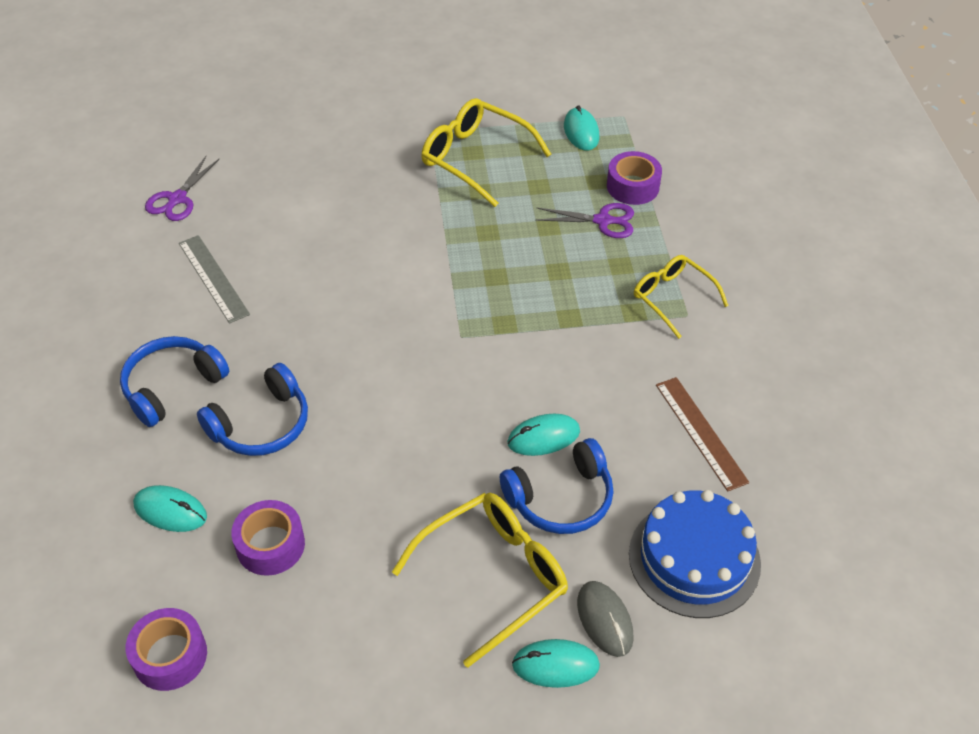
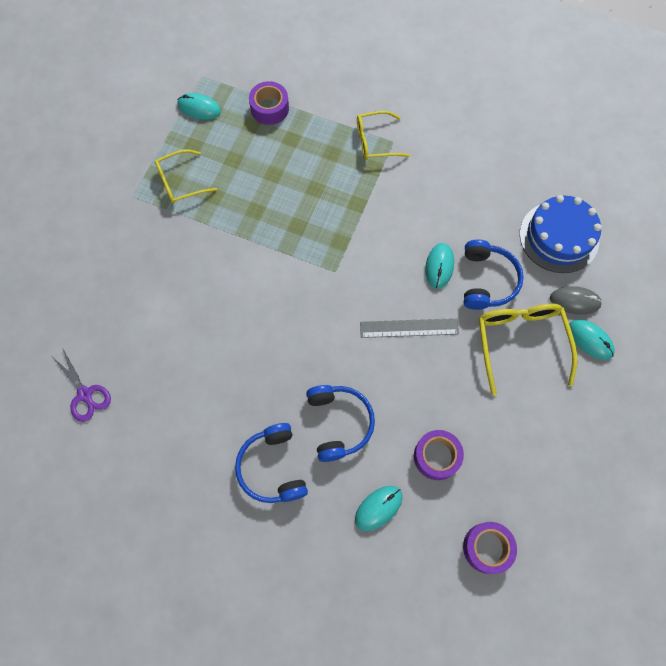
camera: 60 degrees left, 20 degrees up
(213, 278) = (186, 401): grey ruler -> grey ruler (409, 328)
(475, 158) = (180, 182): yellow glasses -> yellow glasses, size x0.65
(555, 665) = (590, 340): turquoise mouse -> turquoise mouse turned 75 degrees counterclockwise
(603, 221) = (288, 141): purple scissors -> none
(701, 432) = (480, 185): brown ruler -> none

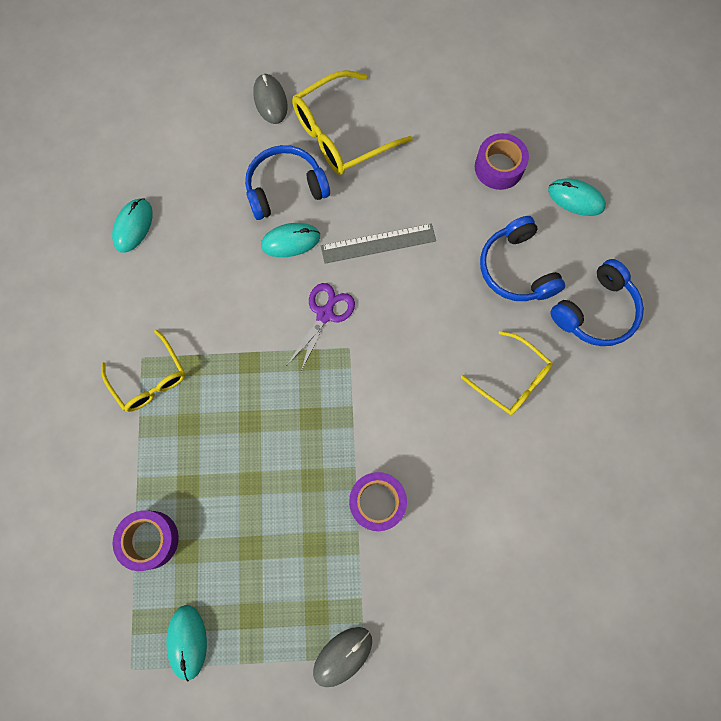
camera: 115 degrees left, 5 degrees up
(85, 394) = (637, 555): purple scissors -> purple scissors (325, 314)
(140, 185) = (342, 656): none -> grey mouse
(180, 182) = (314, 601): yellow glasses -> yellow glasses (511, 379)
(339, 423) = (516, 269): blue headphones -> blue headphones turned 75 degrees counterclockwise
(409, 328) = (378, 243): grey ruler -> grey ruler turned 75 degrees counterclockwise
(487, 548) = (556, 97): purple tape -> purple tape (377, 502)
(559, 237) = (199, 137): blue cake -> none
(590, 340) = (307, 75): turquoise mouse -> turquoise mouse (133, 226)

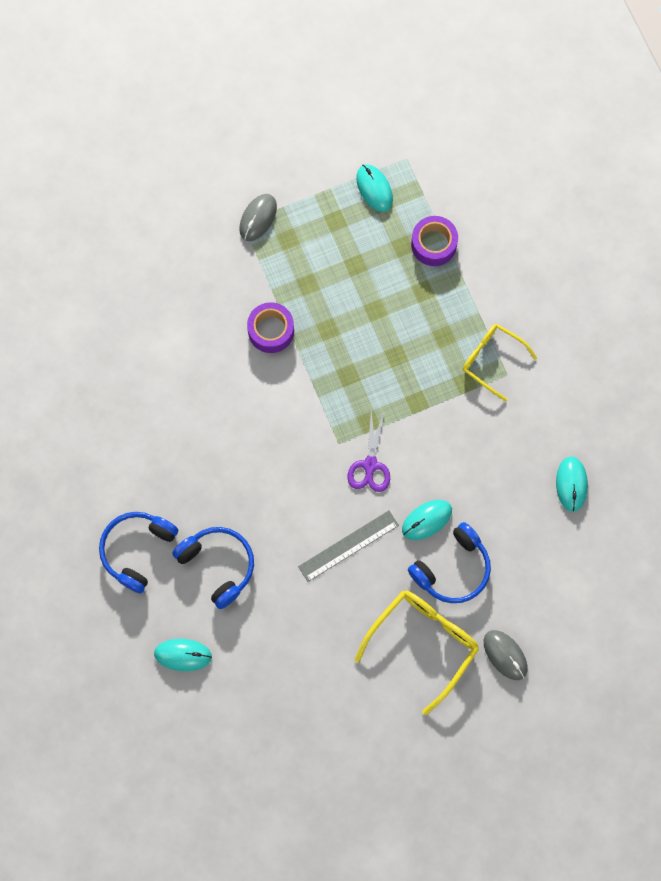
camera: 160 degrees right, 0 degrees up
(498, 167) = (263, 662): purple tape -> none
(511, 379) = (193, 465): yellow glasses -> none

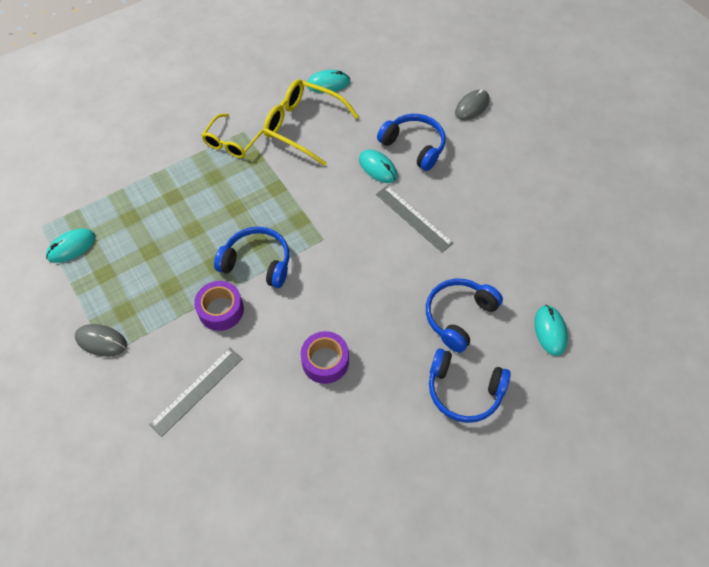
camera: 100 degrees left, 15 degrees down
(188, 303) = (197, 391): none -> grey ruler
(320, 371) = (257, 263): none -> blue headphones
(370, 465) = (339, 213): purple scissors -> none
(423, 643) = (479, 157): yellow glasses -> yellow glasses (303, 126)
(433, 244) = (128, 195): purple tape -> purple tape (325, 361)

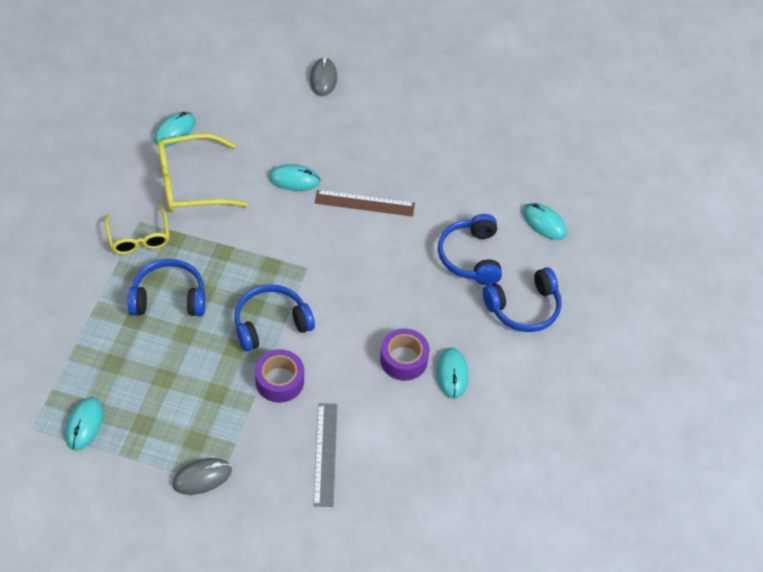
camera: 45 degrees left, 5 degrees down
(351, 401) = (452, 374): none -> turquoise mouse
(413, 218) = (364, 203): grey ruler -> brown ruler
(414, 146) = (307, 142): blue headphones -> blue headphones (169, 297)

